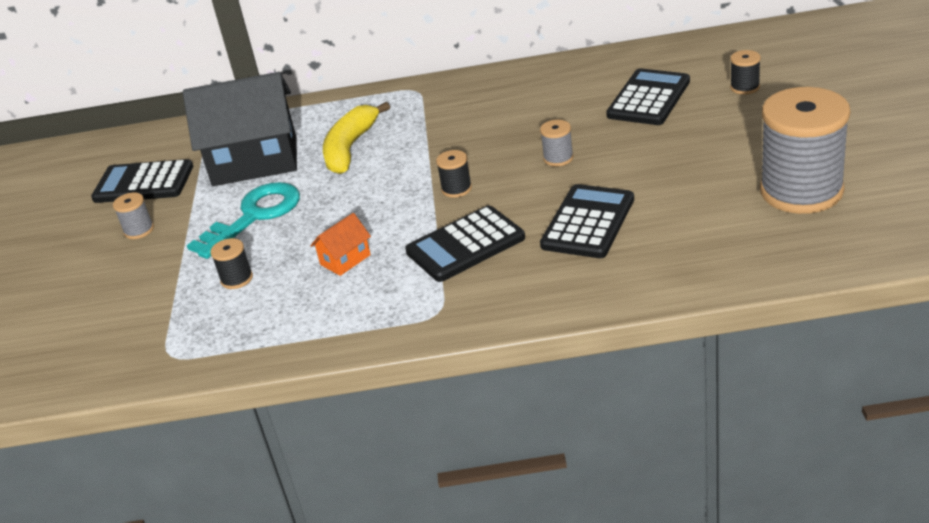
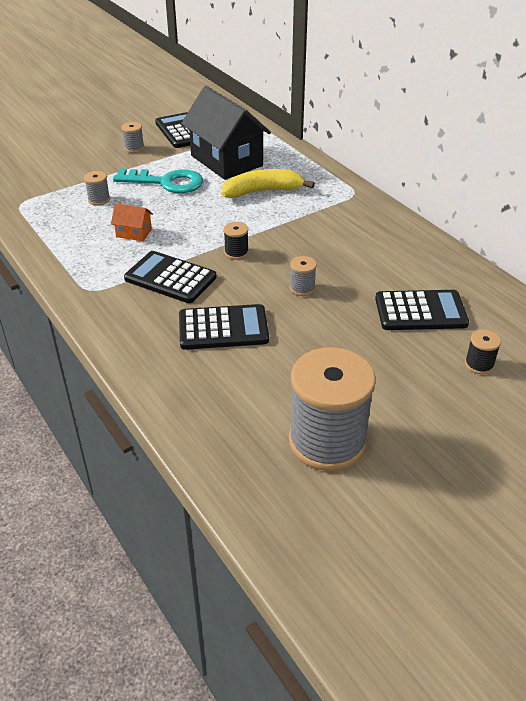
camera: 55 degrees right, 5 degrees up
(237, 279) = (99, 199): black spool -> grey spool

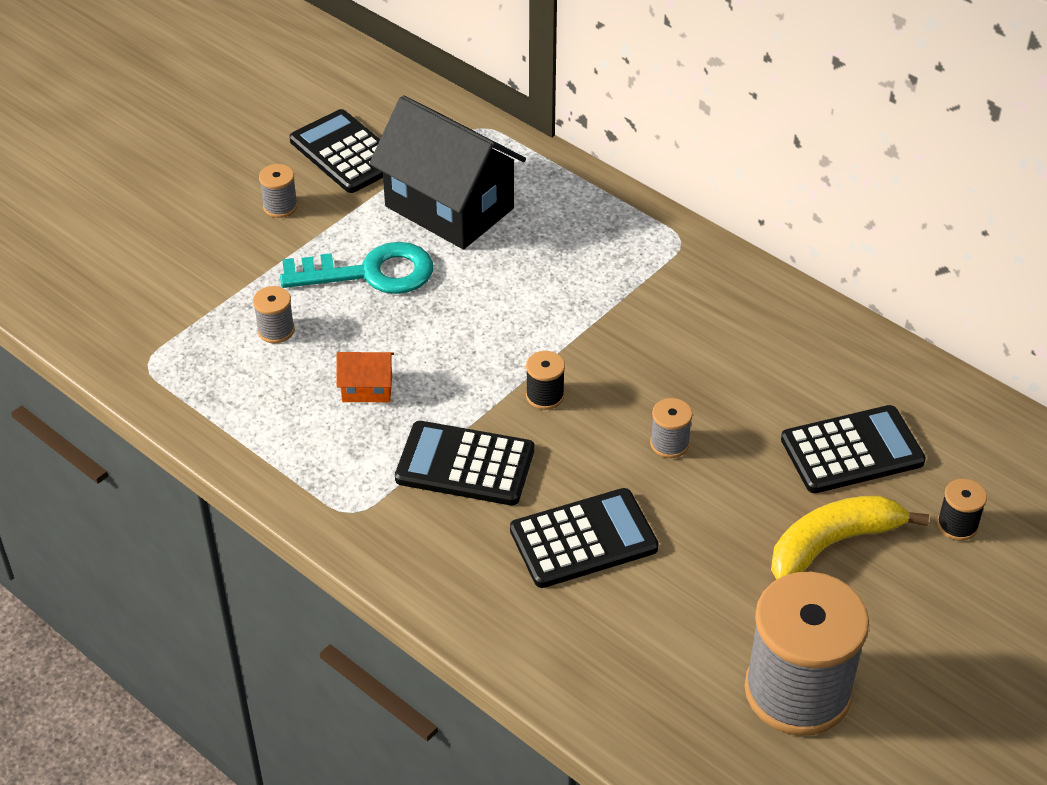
camera: 15 degrees left, 5 degrees up
(262, 191) = (535, 263): yellow banana -> yellow banana (833, 543)

